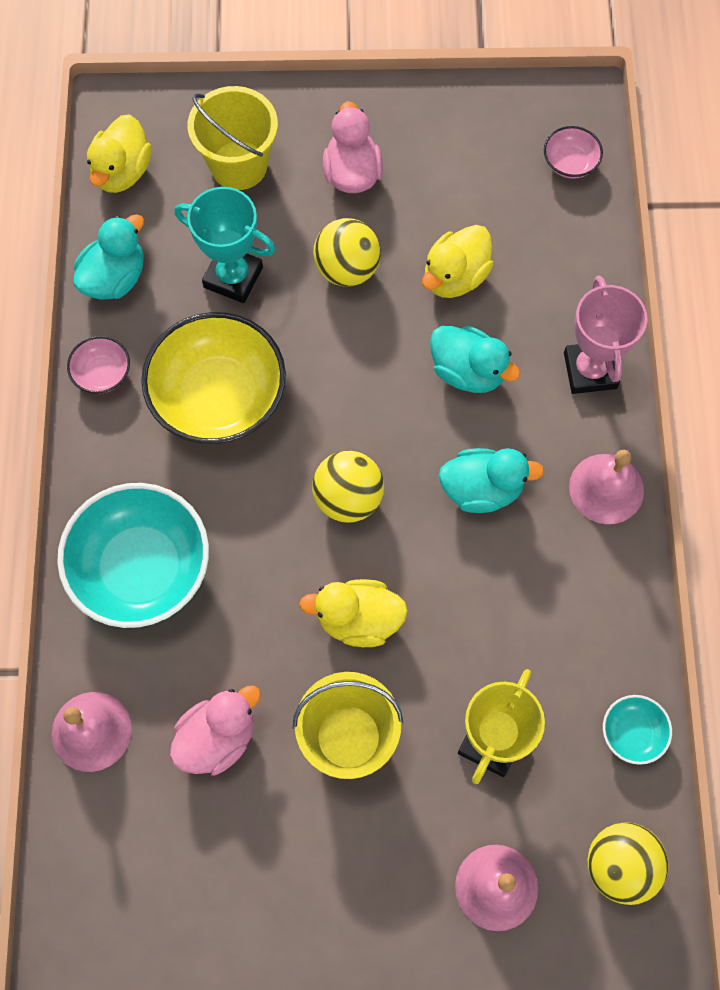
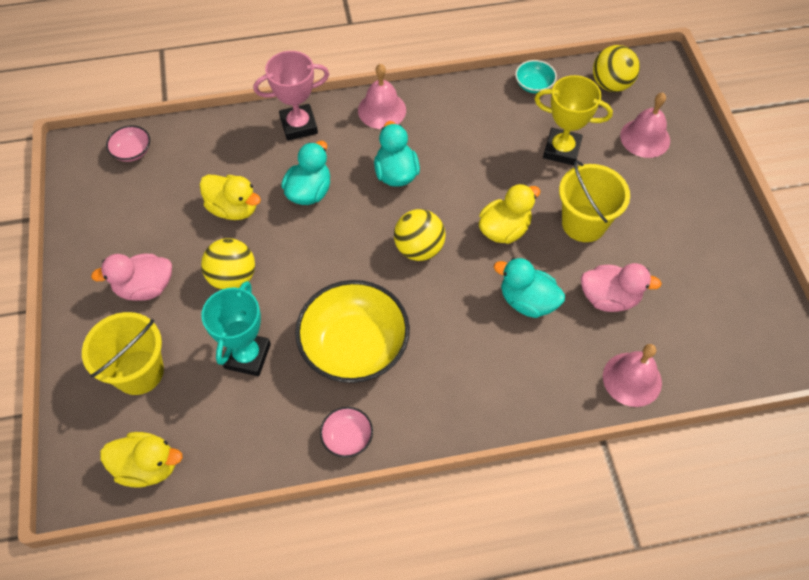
camera: 100 degrees left, 10 degrees down
(115, 278) = (256, 448): turquoise duck -> turquoise duck (527, 301)
(141, 568) = (503, 372): turquoise bowl -> none
(217, 737) = (609, 298): pink duck -> pink duck turned 150 degrees clockwise
(358, 619) = (504, 229): yellow duck -> yellow duck turned 120 degrees counterclockwise

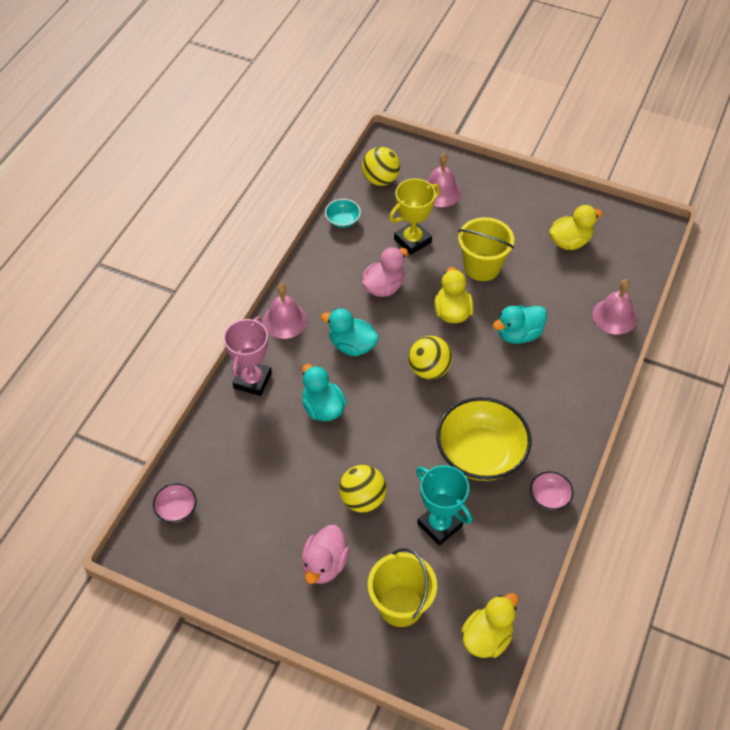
camera: 55 degrees left, 5 degrees down
(233, 208) = (297, 466): yellow duck -> yellow duck (570, 242)
(609, 298) = (549, 290): pink duck -> pink duck (383, 287)

